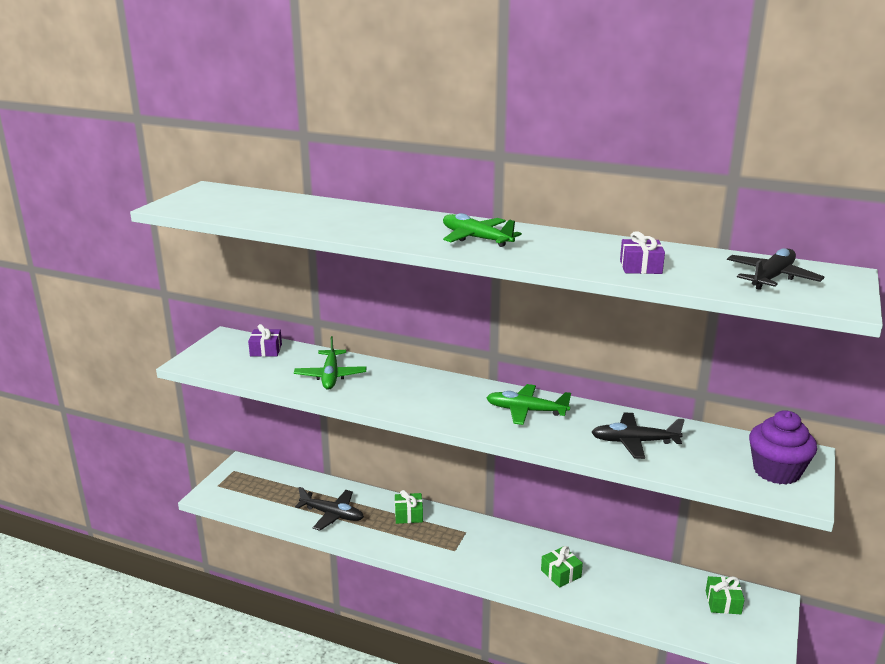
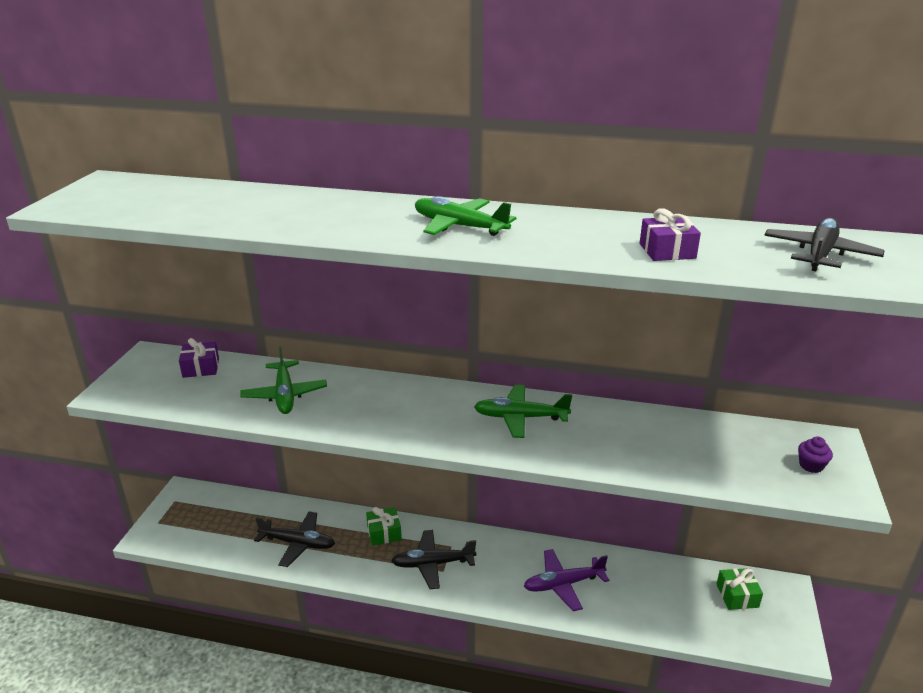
camera: 10 degrees left, 5 degrees up
(561, 573) = (563, 584): green gift -> purple plane
(634, 442) = (649, 445): black plane -> black plane (432, 564)
(776, 471) = (811, 465): purple cupcake -> purple cupcake, size x0.45

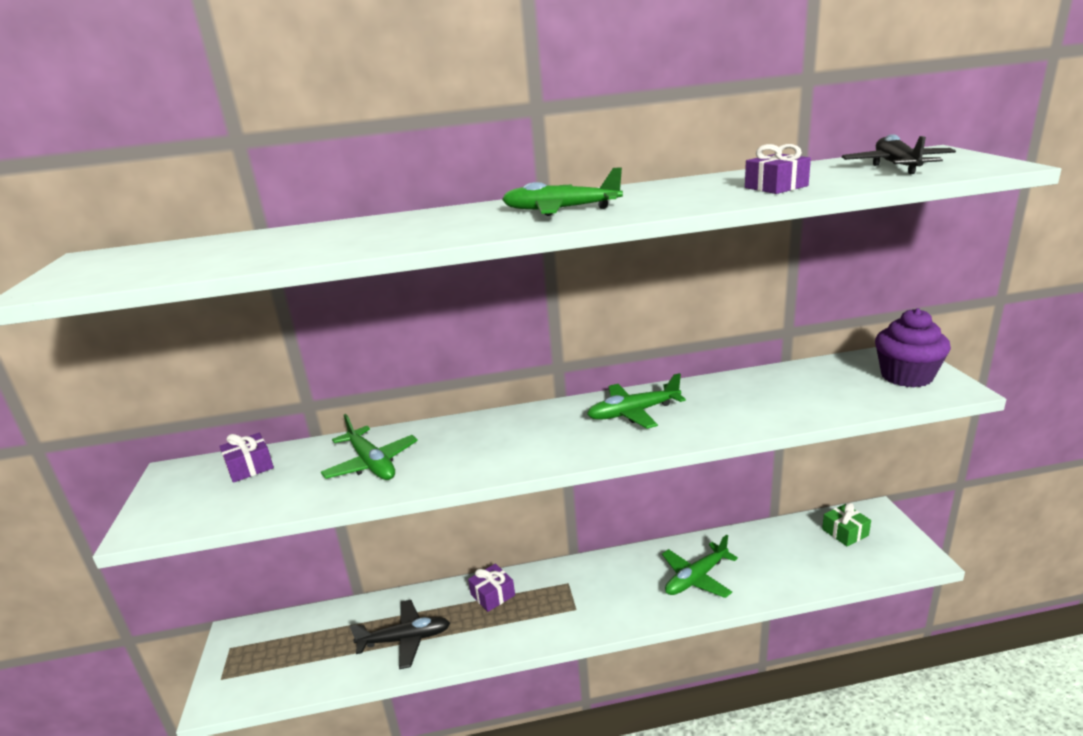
camera: 20 degrees left, 5 degrees down
(384, 533) = (492, 595): green gift -> purple gift
(432, 564) = (561, 606): black plane -> none
(563, 584) = (696, 578): purple plane -> green plane
(811, 465) = (906, 376): purple cupcake -> purple cupcake, size x2.20

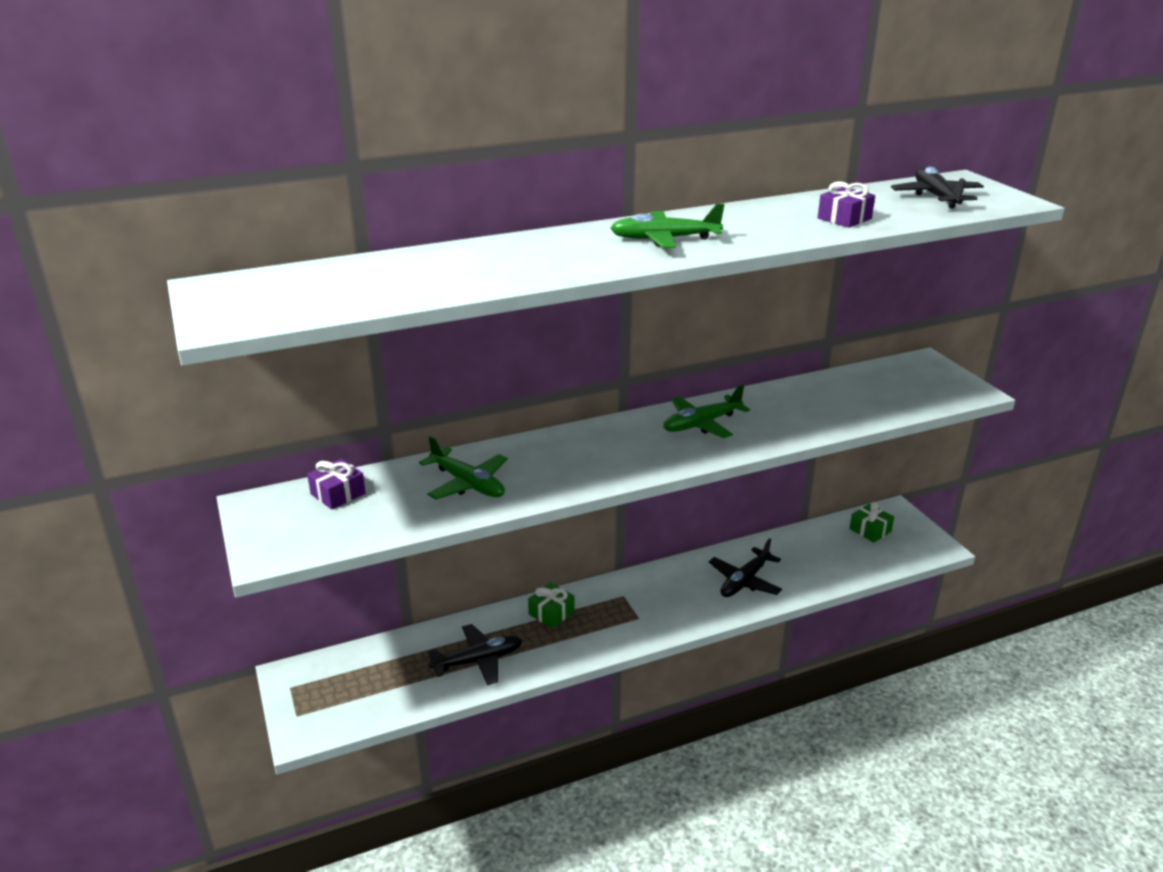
camera: 15 degrees left, 5 degrees up
(492, 595) = (551, 613): purple gift -> green gift
(696, 578) = (744, 581): green plane -> black plane
(906, 376) = (932, 381): purple cupcake -> none

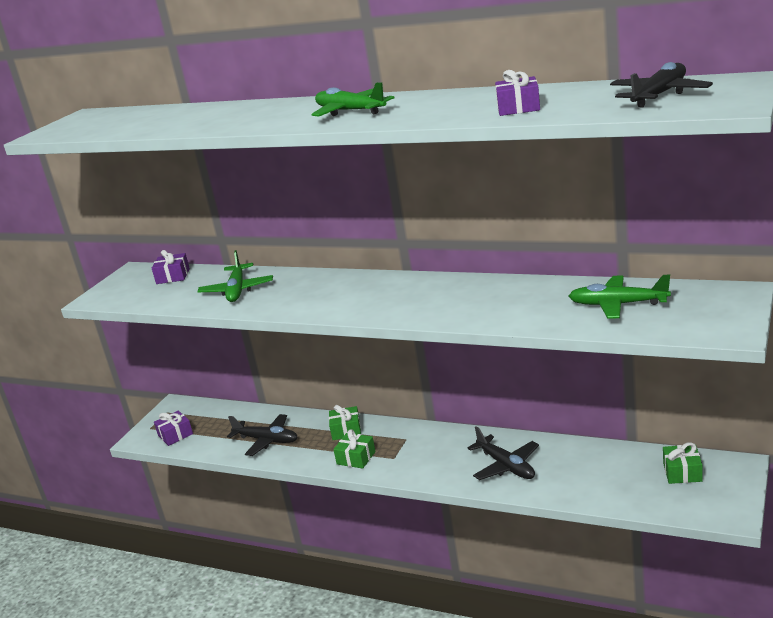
camera: 50 degrees right, 5 degrees down
(348, 706) = (175, 435): none -> purple gift
(602, 634) = (356, 458): none -> green gift
(701, 424) = (438, 293): green plane -> green plane (617, 304)
(744, 581) = (506, 466): black plane -> black plane turned 120 degrees counterclockwise

